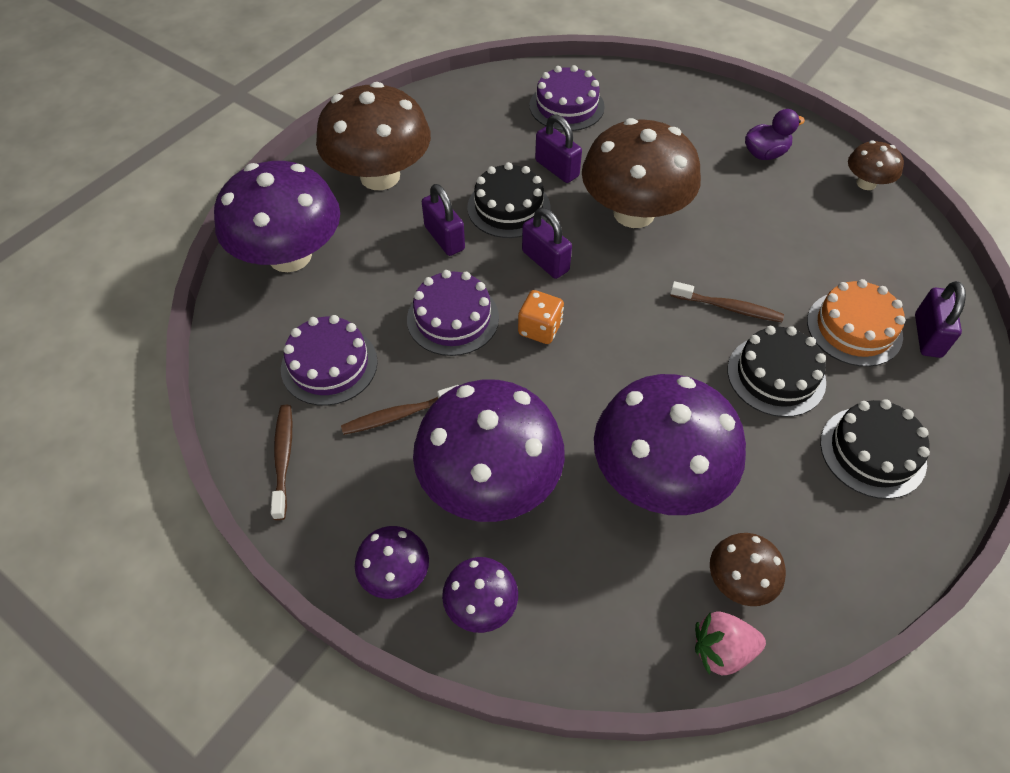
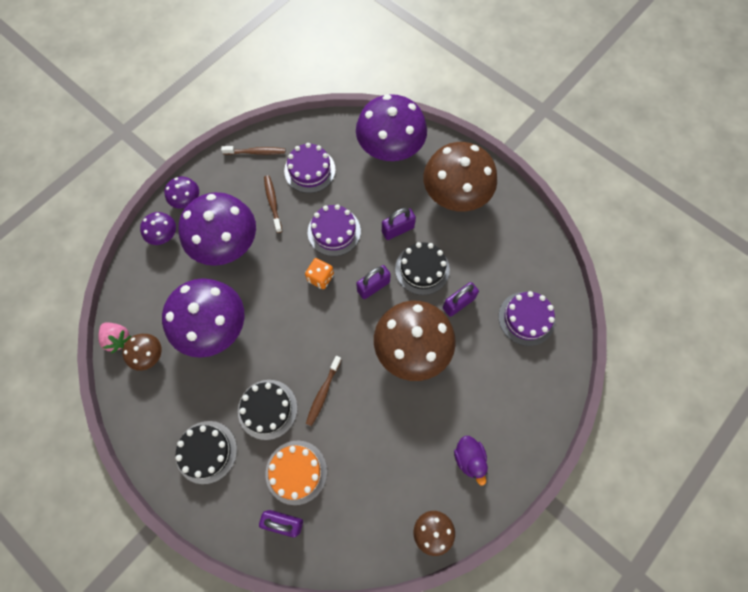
camera: 95 degrees right, 15 degrees up
(722, 650) = (118, 339): pink strawberry -> pink strawberry turned 135 degrees clockwise

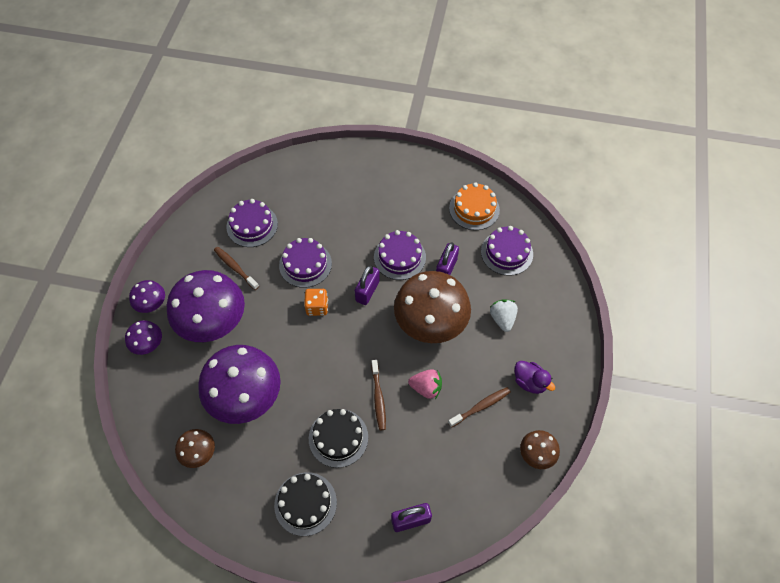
camera: 30 degrees left, 10 degrees down
(118, 339) = (159, 455): pink strawberry -> pink strawberry (426, 388)
(256, 152) = (193, 233): brown toothbrush -> brown toothbrush (481, 406)
(296, 472) = (396, 474): orange cake -> orange cake (474, 209)
(390, 148) = (312, 175): purple mushroom -> none
(397, 229) = (359, 236): purple padlock -> none
(422, 269) = (399, 257): black cake -> purple cake
(455, 194) = (390, 186): brown mushroom -> none
(481, 382) = (502, 319): none -> white strawberry

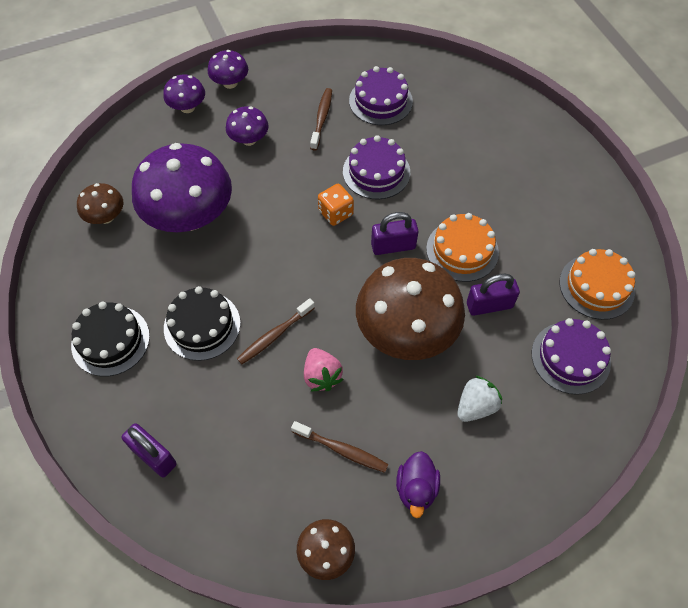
camera: 55 degrees right, 0 degrees up
(213, 322) = (249, 139): purple mushroom -> purple mushroom, size x0.47
(399, 257) = (462, 250): purple cake -> orange cake

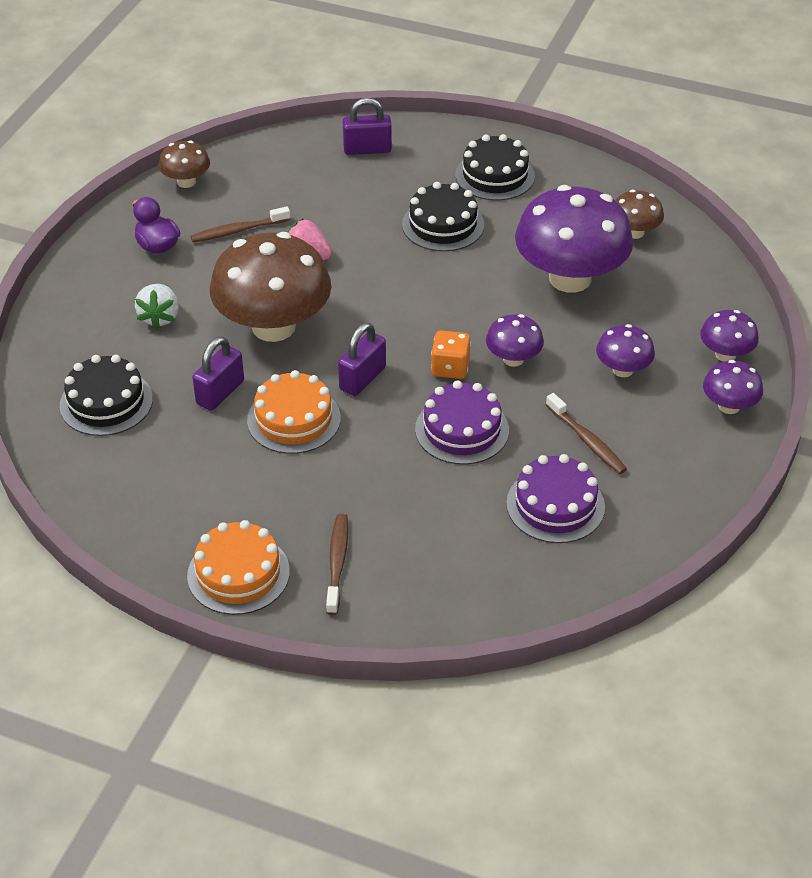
camera: 135 degrees right, 15 degrees down
(274, 335) = (378, 255): brown toothbrush -> brown toothbrush (337, 562)
(295, 191) = (513, 359): none -> purple mushroom
(570, 357) = (106, 402): purple cake -> black cake
(596, 286) = (129, 478): orange cake -> orange cake (238, 573)

